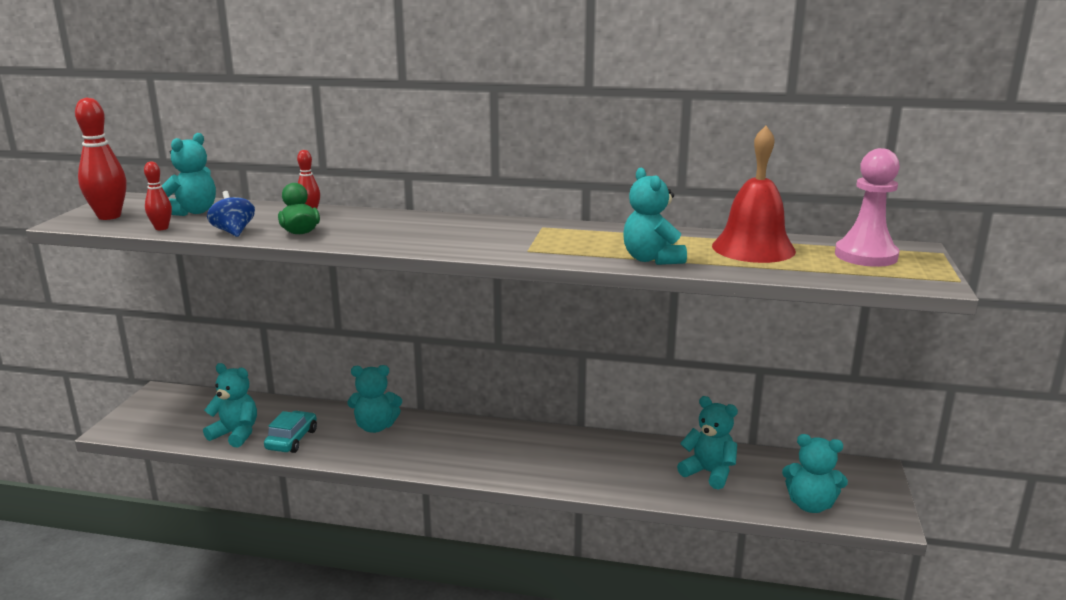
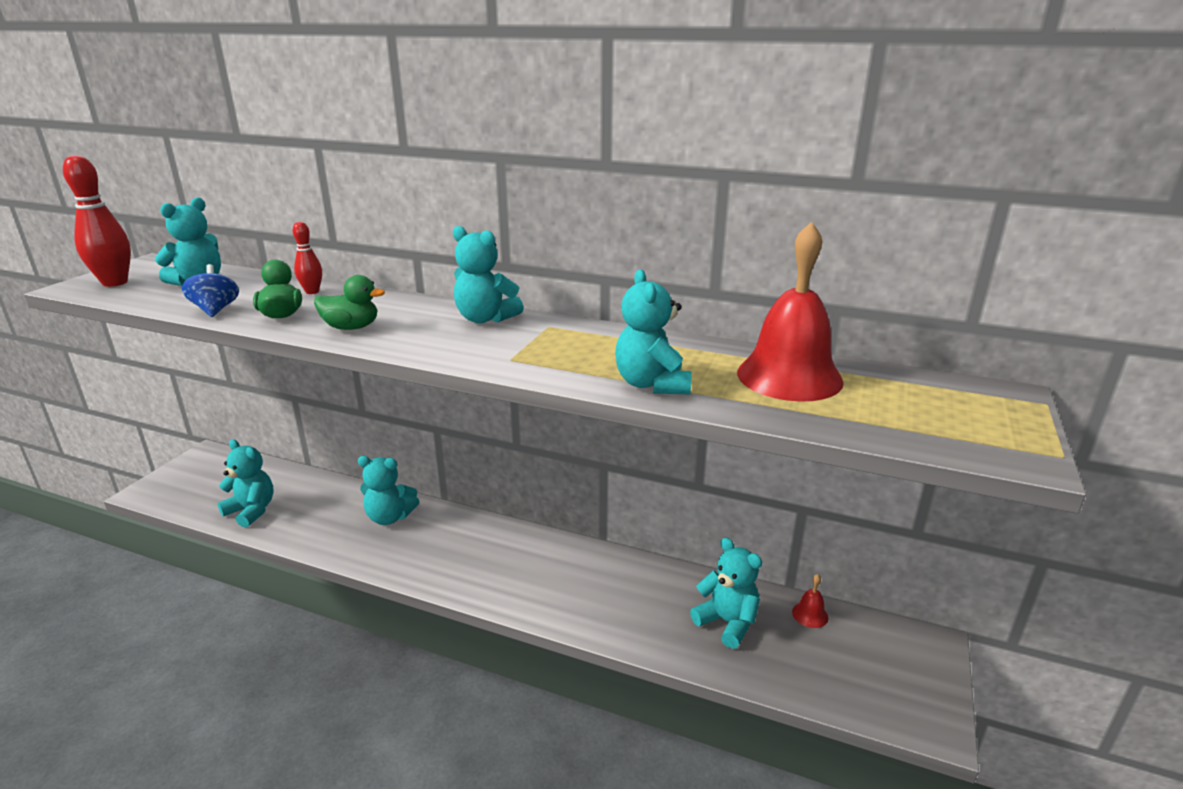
camera: 10 degrees right, 5 degrees up
(161, 228) = (150, 300): red bowling pin -> none
(292, 440) = (301, 524): turquoise car -> none
(372, 237) = (351, 327): none -> green duck
(774, 460) = (810, 614): none -> red bell
(810, 505) = (838, 687): turquoise teddy bear -> turquoise teddy bear (485, 318)
(866, 256) = (936, 400): pink pawn -> none

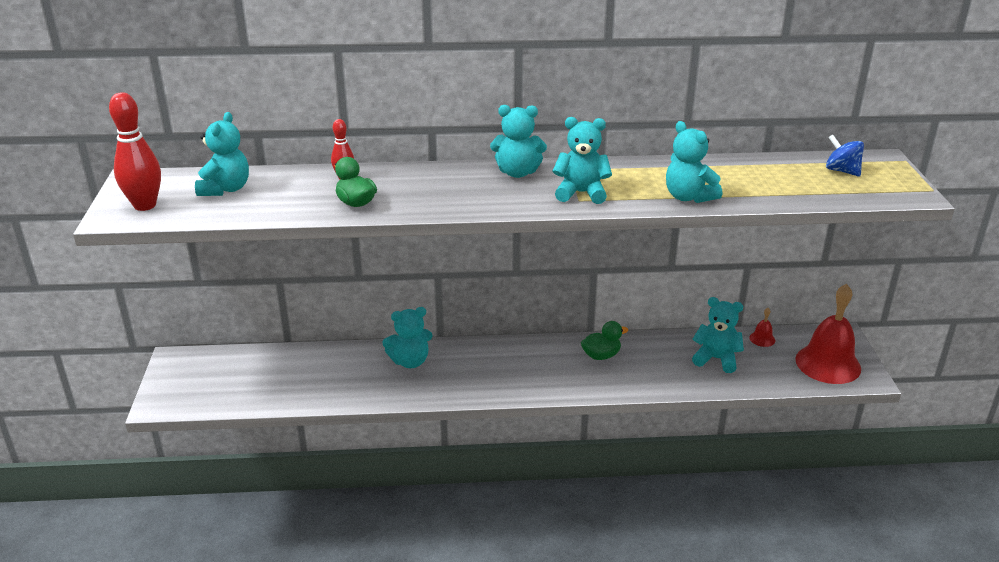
camera: 25 degrees left, 5 degrees up
(215, 310) = (291, 210): blue spinning top -> blue spinning top (842, 171)
(251, 511) = (283, 390): turquoise teddy bear -> turquoise teddy bear (581, 193)
(351, 327) = (429, 201): green duck -> green duck (601, 355)
(789, 376) = (761, 173): red bell -> red bell (828, 364)

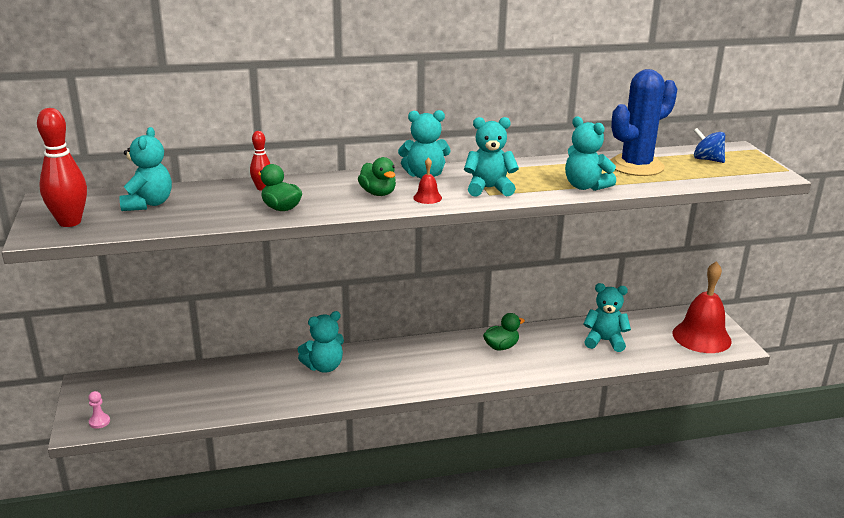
camera: 10 degrees left, 5 degrees down
(178, 400) = (99, 422): none -> pink pawn
(461, 191) = (378, 193): none -> green duck
(756, 175) = (636, 166): none -> blue cactus
(762, 339) = (639, 321): red bell -> red bell (427, 197)

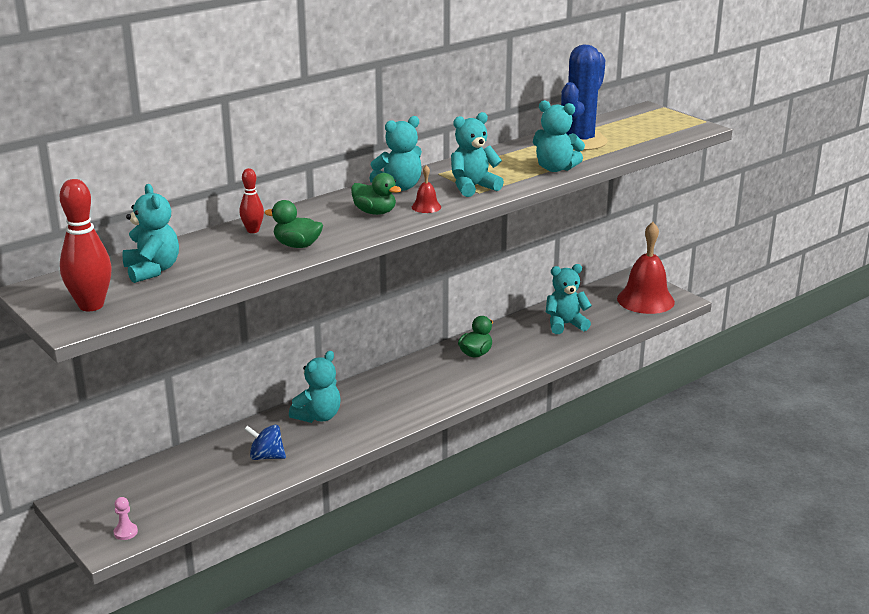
camera: 25 degrees left, 0 degrees up
(707, 159) = (633, 124): blue spinning top -> blue spinning top (266, 456)

